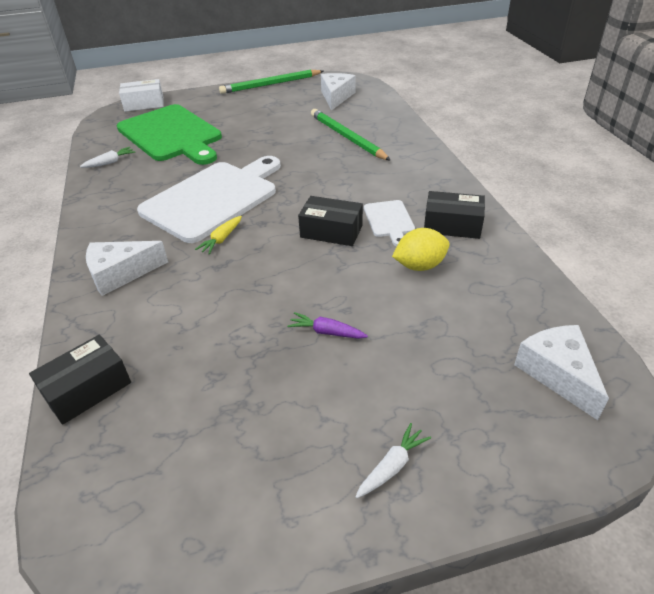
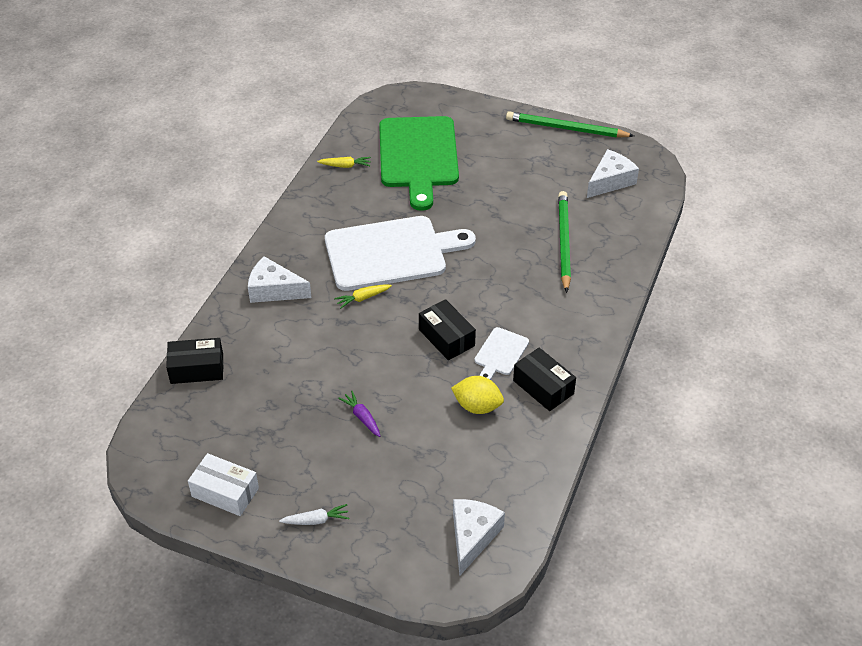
camera: 35 degrees right, 5 degrees up
(110, 162) = (345, 166): white carrot -> yellow carrot
(144, 104) = (427, 99): white box -> white box (225, 492)

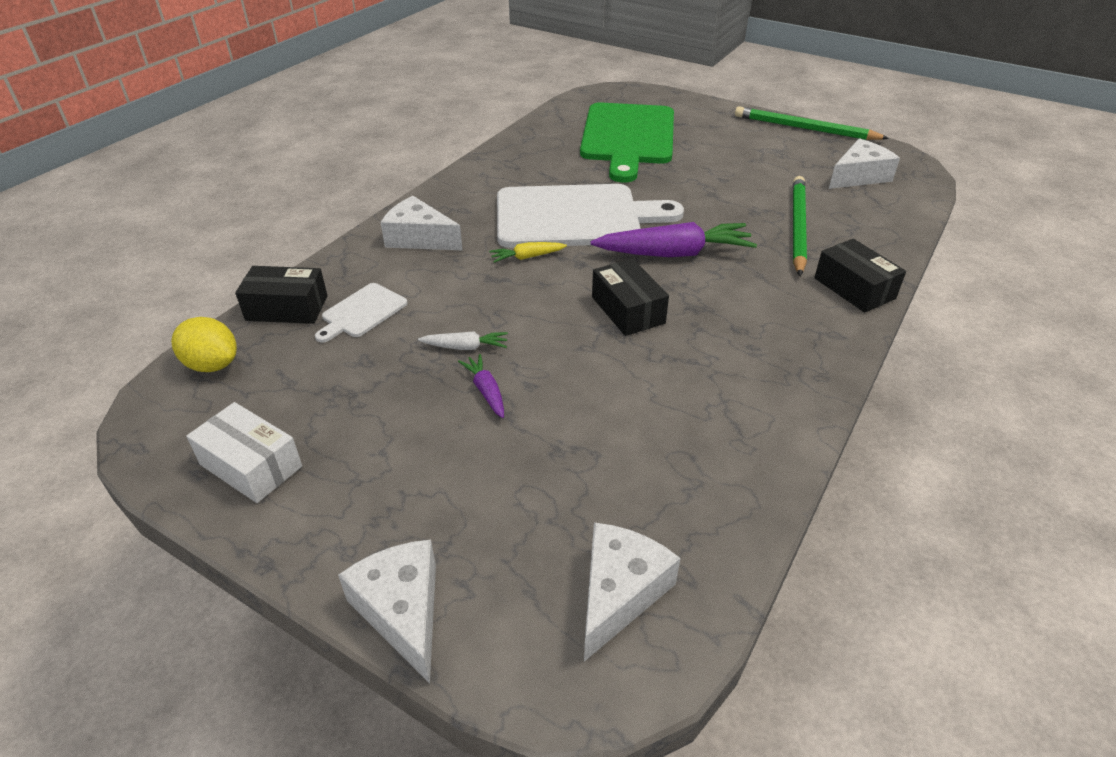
camera: 10 degrees right, 5 degrees down
(316, 520) = (370, 527): white carrot -> white carrot (466, 347)
(345, 166) = (542, 138): yellow carrot -> none
(352, 565) = (403, 611): none -> white cheese
(473, 280) = (675, 253): none -> purple carrot
(477, 406) = (657, 397): yellow lemon -> yellow lemon (212, 364)
(500, 353) = (700, 336): white cutting board -> white cutting board (362, 312)
(543, 387) = (759, 384): black box -> black box (854, 288)

